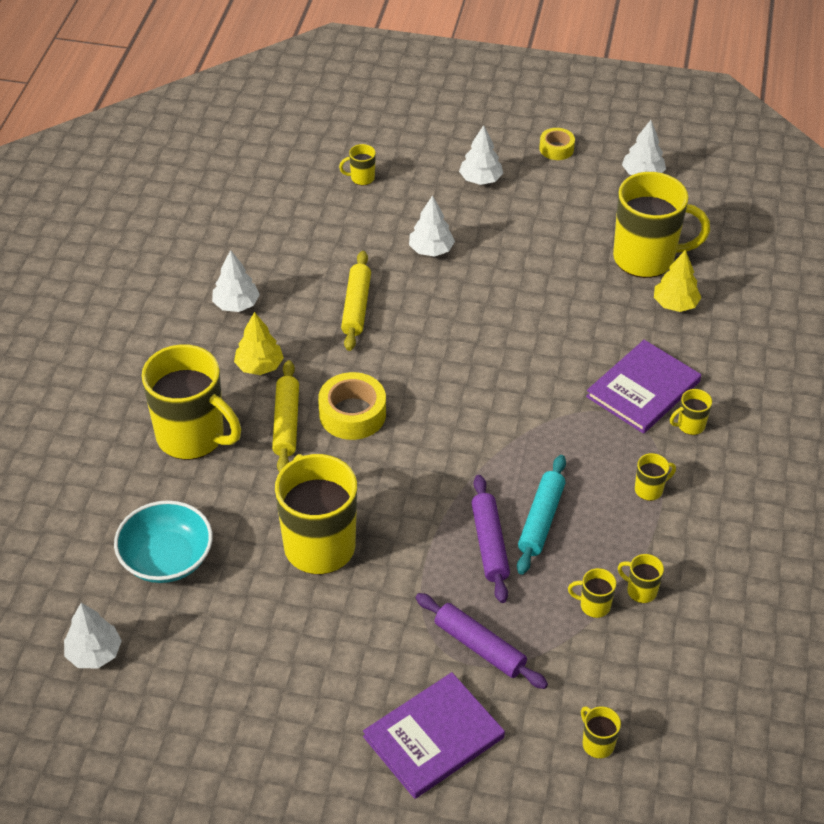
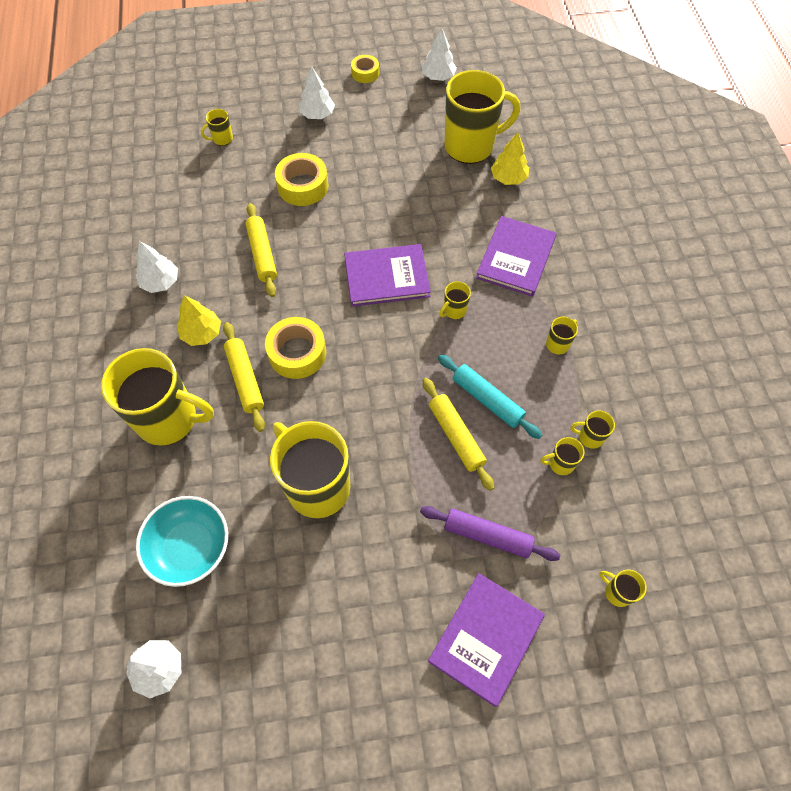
camera: 20 degrees left, 15 degrees up
(431, 250) = (303, 186): white tree -> yellow tape
(484, 367) = (386, 277): none -> purple book
(489, 544) = (456, 436): purple rolling pin -> yellow rolling pin
(541, 520) = (487, 400): turquoise rolling pin -> turquoise rolling pin turned 45 degrees counterclockwise
(690, 425) = (564, 278): yellow mug -> yellow mug (454, 310)

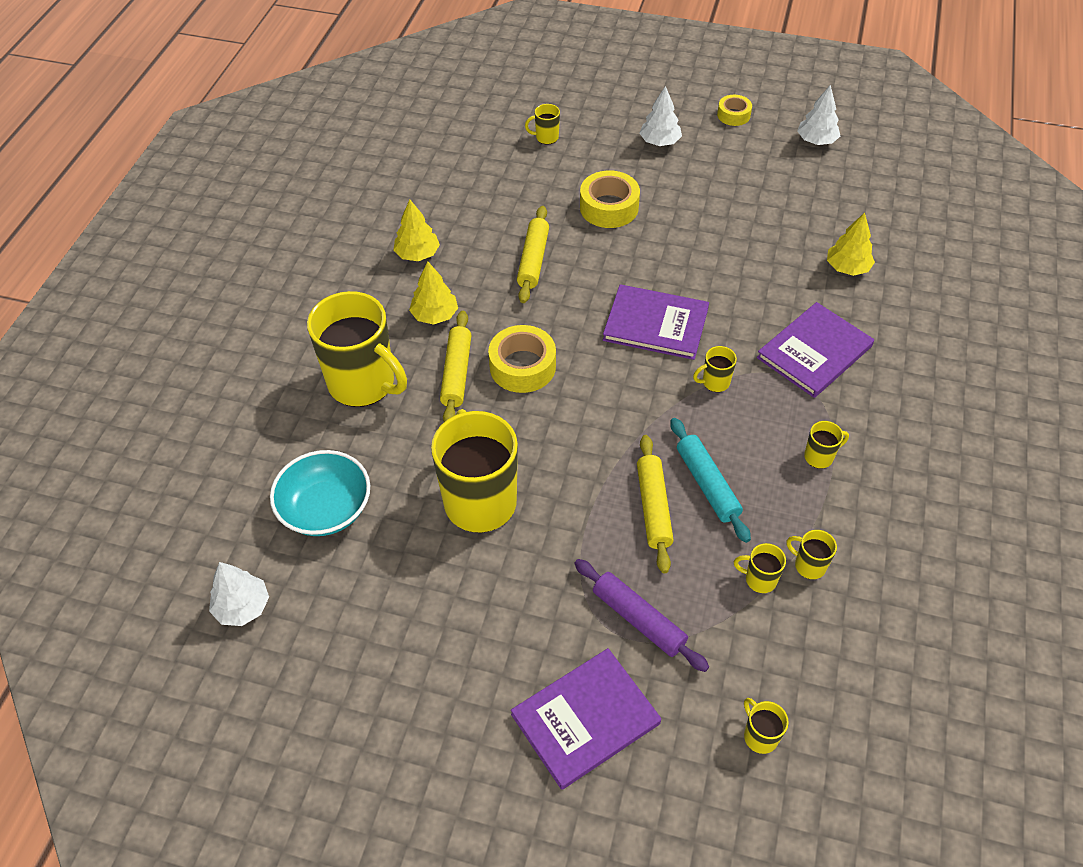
camera: 25 degrees right, 10 degrees down
(161, 282) = (417, 254): white tree -> yellow tree
(470, 146) = (818, 222): yellow mug -> none

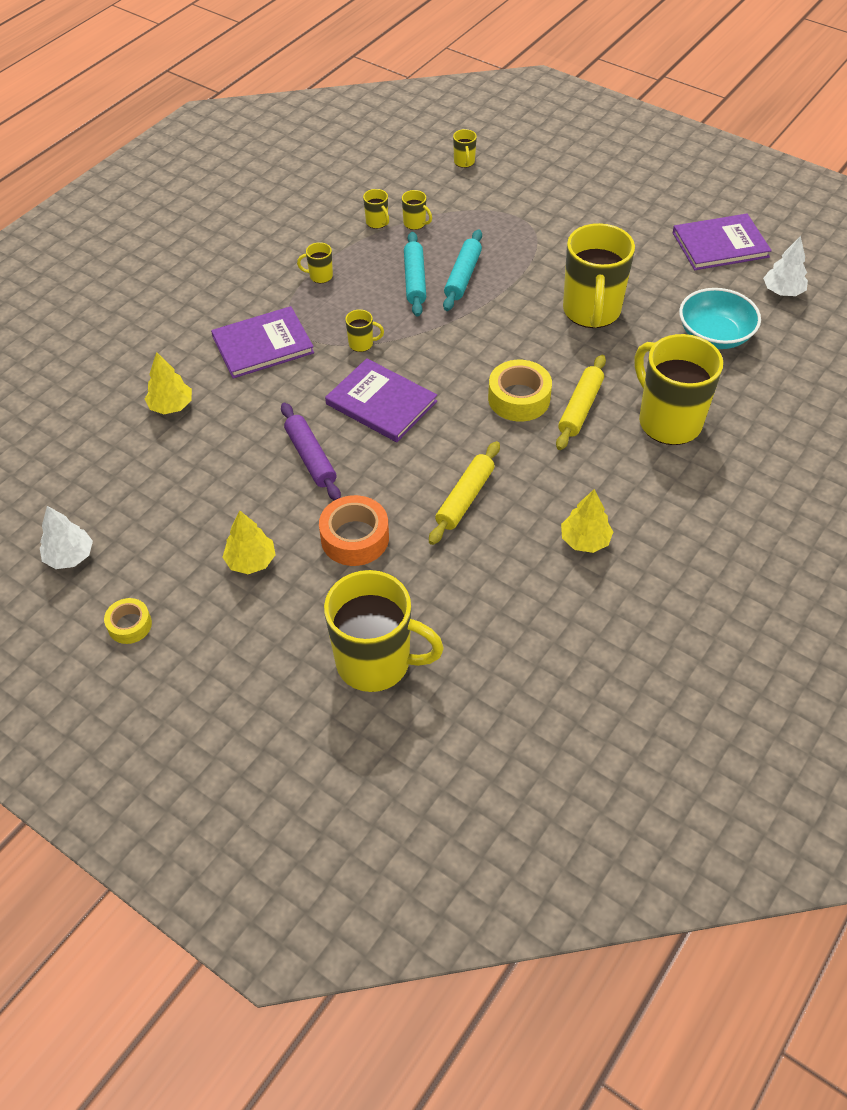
camera: 160 degrees left, 0 degrees up
(435, 315) = (585, 467): yellow tree -> yellow tree (251, 561)
(546, 137) = (375, 662): yellow mug -> yellow mug, size x2.44
(585, 719) = (563, 190): purple book -> purple book (720, 245)
(609, 207) = (355, 538): yellow tape -> orange tape
(638, 619) = (507, 223): purple rolling pin -> purple rolling pin (310, 457)
(653, 508) = (463, 276): yellow rolling pin -> turquoise rolling pin
(660, 142) = (244, 611): white tree -> none

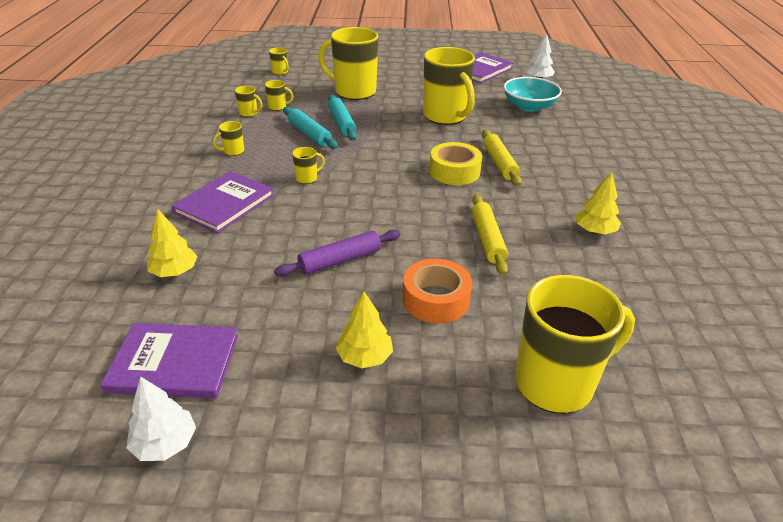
camera: 35 degrees left, 15 degrees down
(129, 625) = (293, 477): yellow tape -> none
(310, 457) = (340, 260): purple rolling pin -> purple rolling pin turned 60 degrees counterclockwise
(381, 403) = (360, 206): purple book -> purple book (174, 363)
(668, 421) = (558, 152): yellow mug -> yellow mug (354, 92)

